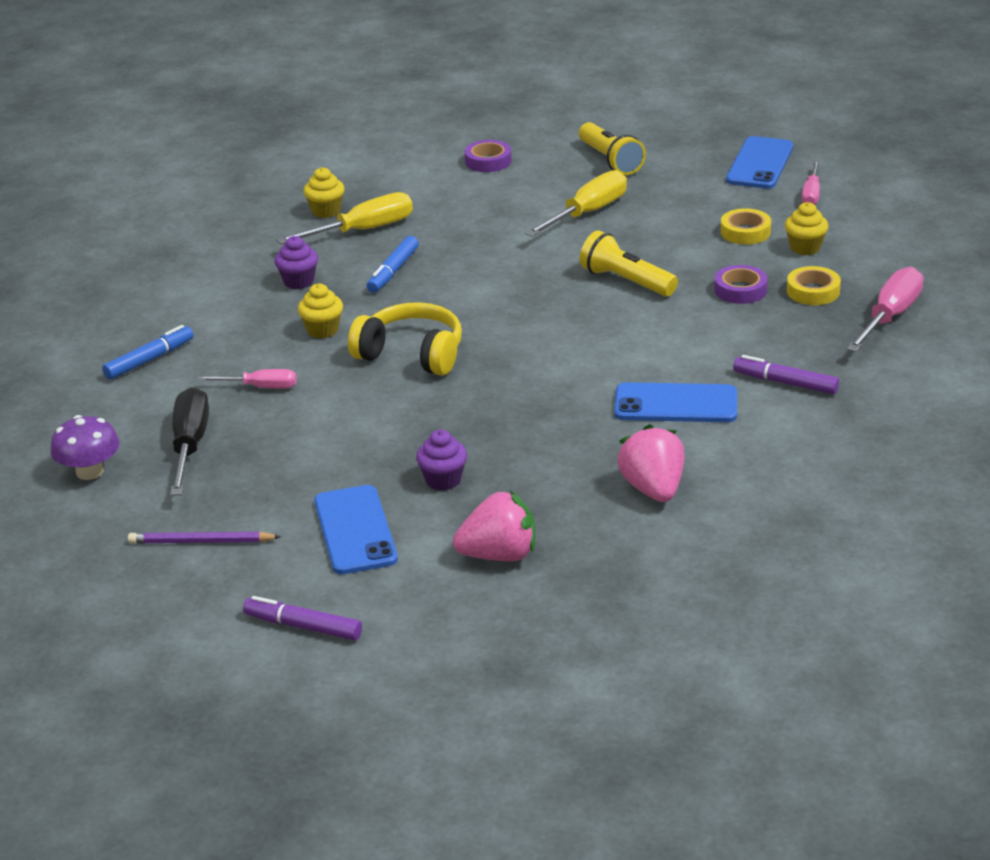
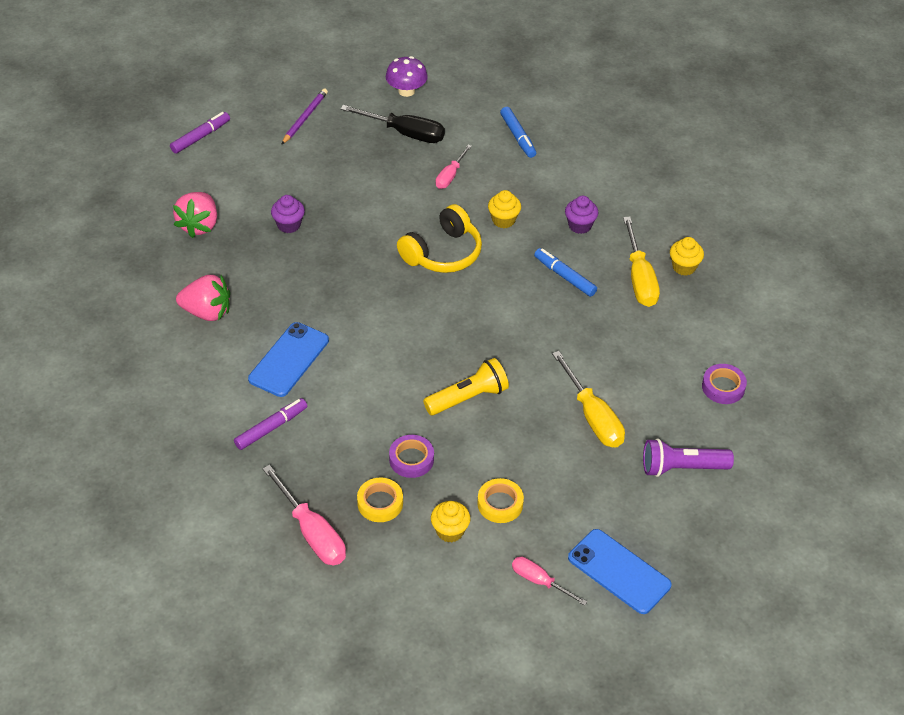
camera: 110 degrees right, 15 degrees up
(355, 530) = (268, 176): blue phone -> none
(610, 161) = (681, 468): yellow flashlight -> purple flashlight

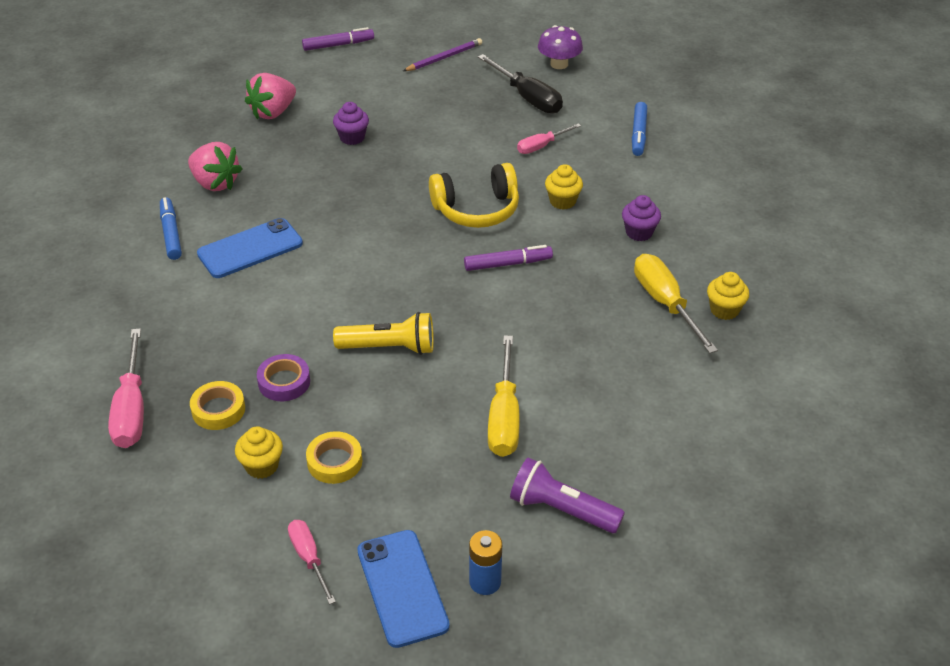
camera: 30 degrees right, 5 degrees down
(271, 428) = (180, 301): purple marker -> purple marker (507, 264)
(565, 277) = (584, 273): blue marker -> blue marker (171, 234)
(639, 278) = (665, 303): yellow screwdriver -> yellow screwdriver turned 135 degrees clockwise
(669, 541) = (485, 582): none -> blue battery
(723, 387) = (676, 446): purple tape -> none

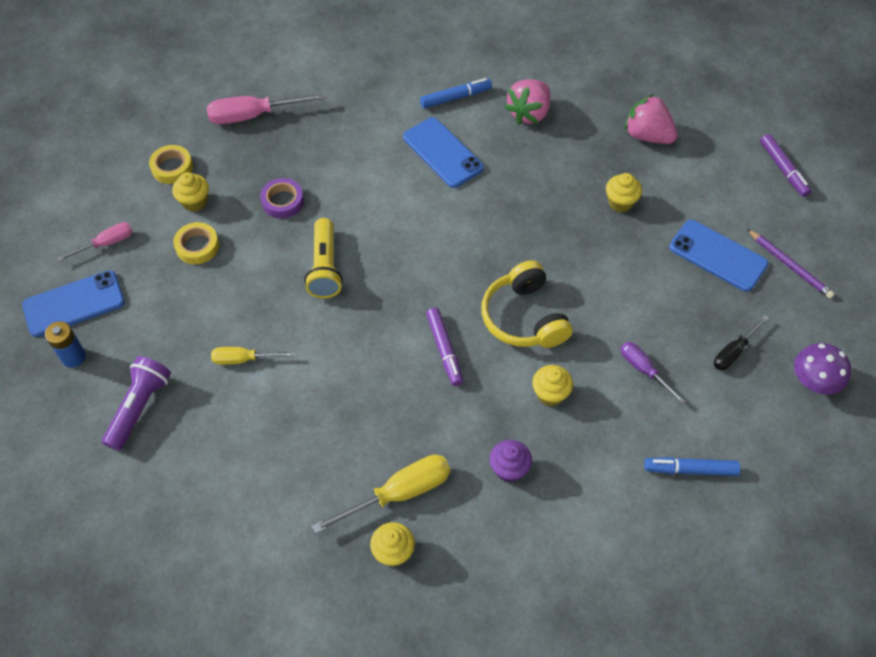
camera: 85 degrees right, 15 degrees up
(218, 410) = (252, 166): yellow tape -> yellow tape (172, 168)
(352, 138) = (620, 202): purple cupcake -> yellow cupcake
(426, 92) = (718, 256): none -> blue phone
(504, 417) = (243, 359): yellow screwdriver -> yellow screwdriver, size x0.60
(527, 98) = (733, 352): black screwdriver -> black screwdriver, size x0.60
(541, 146) = (643, 370): pink screwdriver -> purple screwdriver

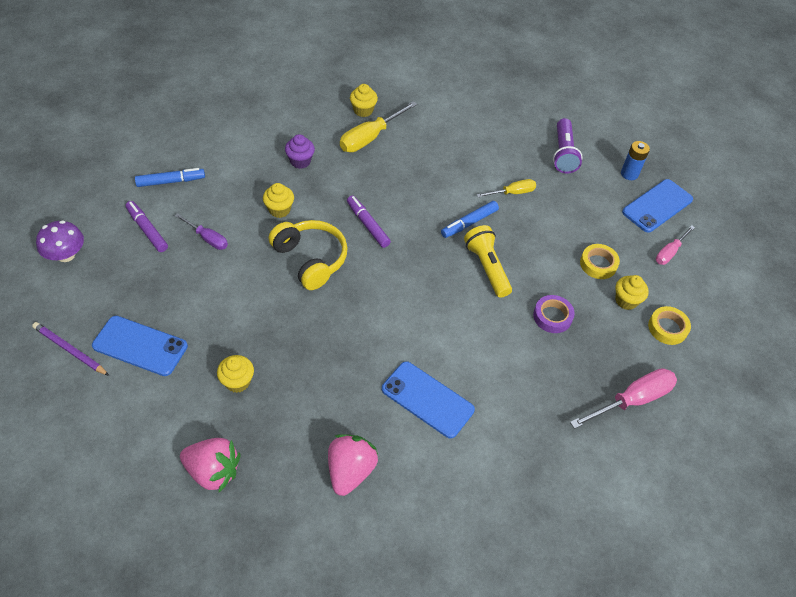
camera: 160 degrees right, 5 degrees down
(455, 97) = (437, 473): blue marker -> blue marker (469, 223)
(733, 352) = (132, 265): black screwdriver -> none
(783, 169) = (59, 461): purple marker -> purple marker (147, 230)

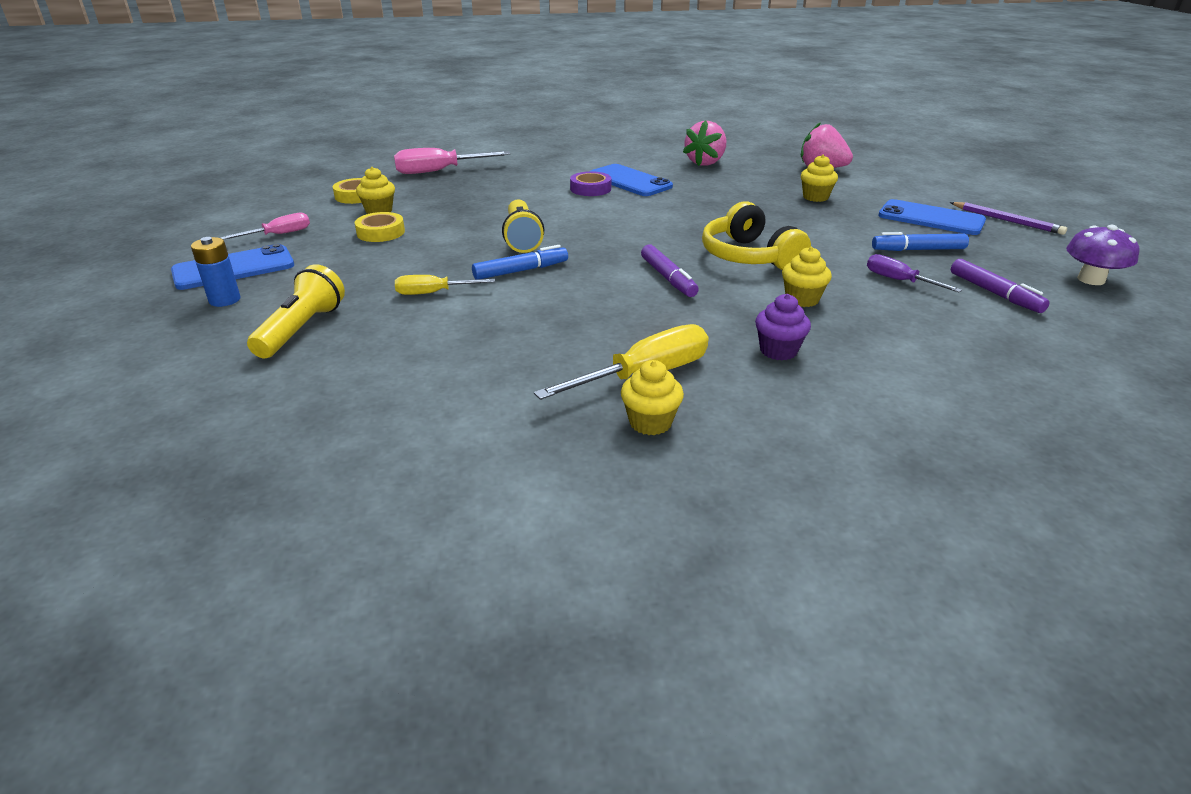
camera: 165 degrees left, 20 degrees down
(170, 181) = (1001, 341): blue marker -> blue marker (918, 250)
(552, 316) = (472, 208): purple tape -> purple tape (590, 189)
(563, 154) = (302, 329): purple flashlight -> yellow flashlight

